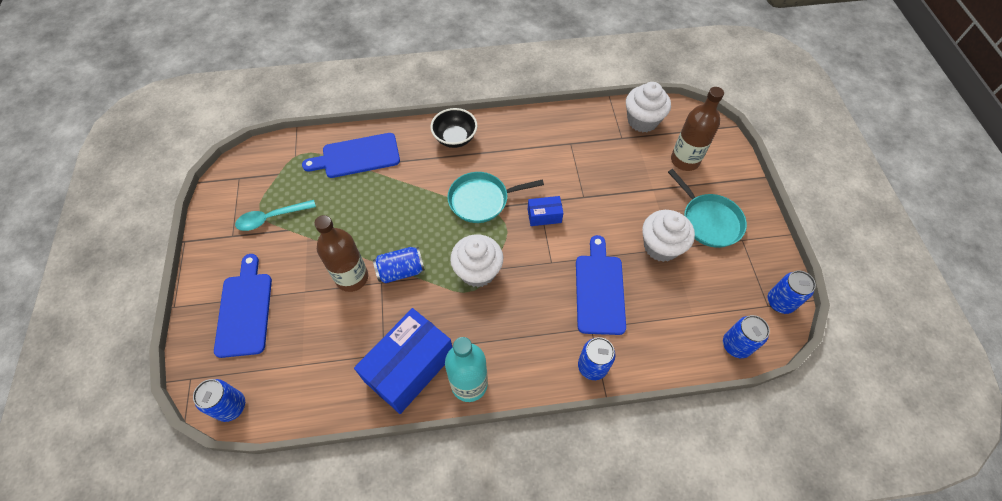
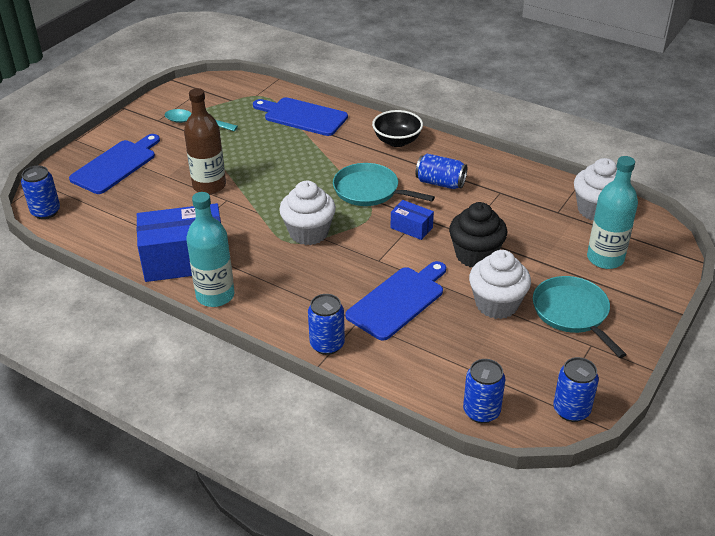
camera: 40 degrees right, 20 degrees down
(401, 271) = (249, 201): blue can -> blue can (440, 183)
(608, 212) = (475, 255): none -> black cupcake
(685, 160) = (605, 258): brown bottle -> turquoise bottle
(709, 221) = (572, 313): turquoise pan -> turquoise pan turned 150 degrees clockwise

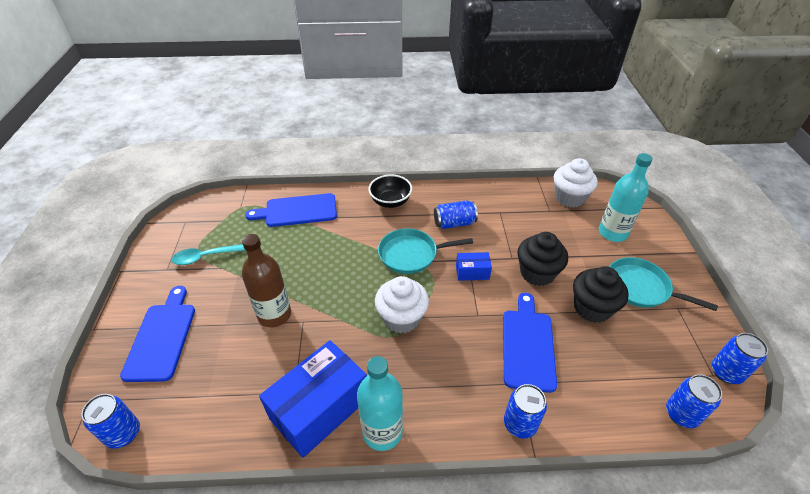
camera: 35 degrees left, 5 degrees up
(496, 304) = (592, 308): white cupcake -> black cupcake

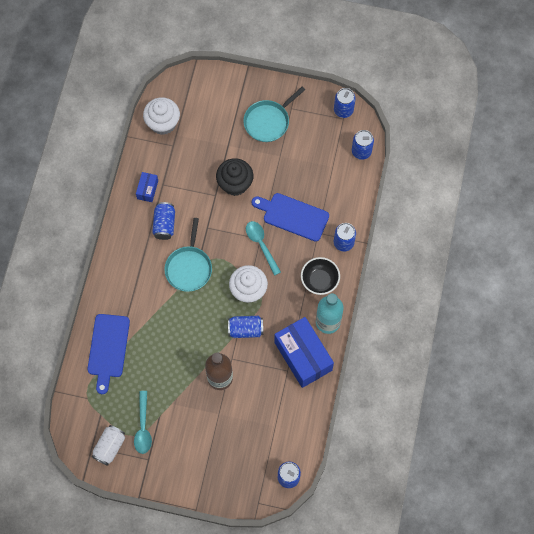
camera: 75 degrees left, 25 degrees up
(162, 337) = (218, 459): blue cutting board -> none
(184, 235) = (110, 447): none -> white can
(346, 327) = (245, 329): none -> blue can
(390, 202) = (121, 268): black bowl -> black bowl (319, 280)
(469, 318) = (261, 245): none -> turquoise spoon
(472, 272) = (220, 229): blue box -> blue box (147, 189)
(592, 308) = (276, 162): black cupcake -> none
(612, 233) = (212, 111): turquoise bottle -> none

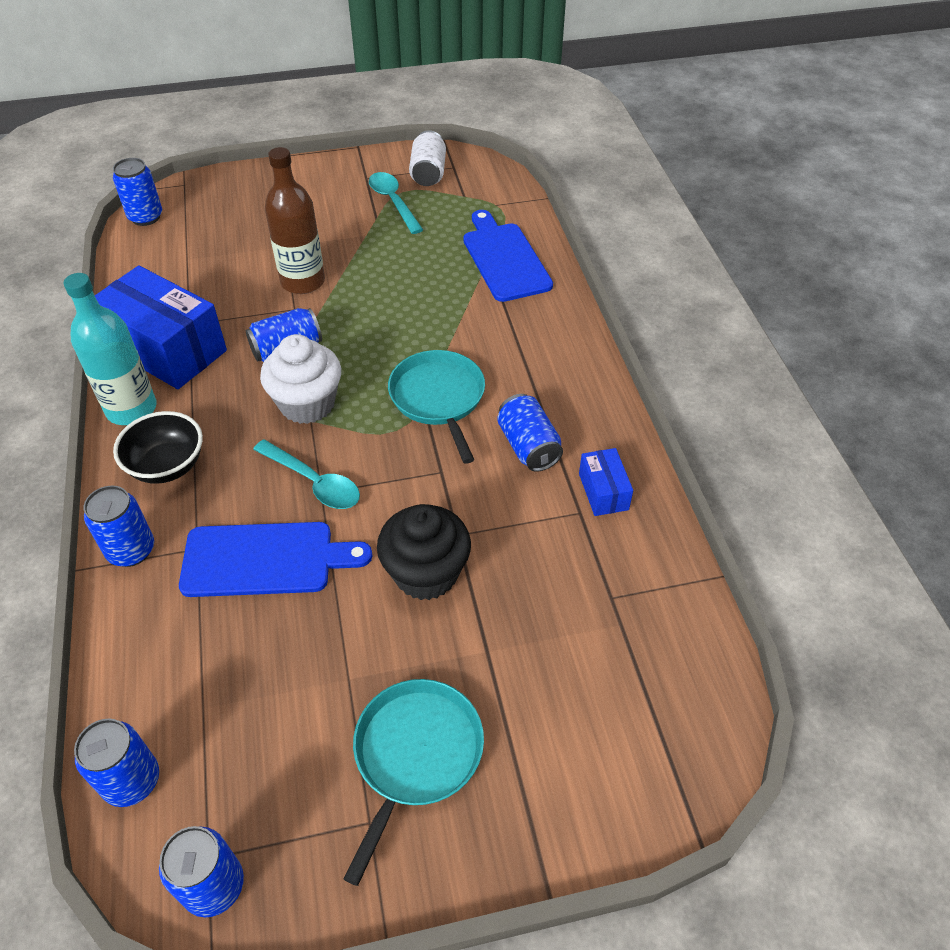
camera: 155 degrees right, 20 degrees down
(163, 123) = (667, 637): white cupcake -> none

